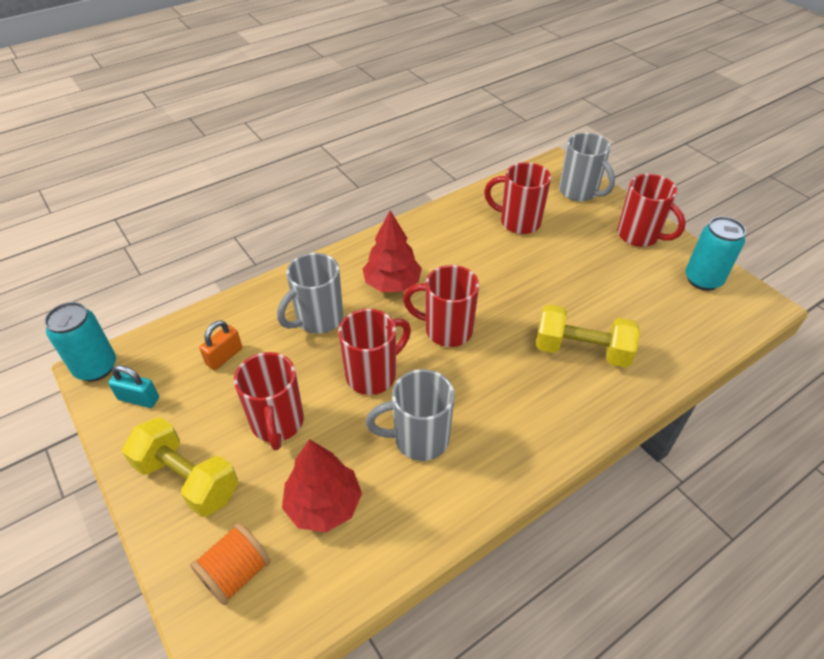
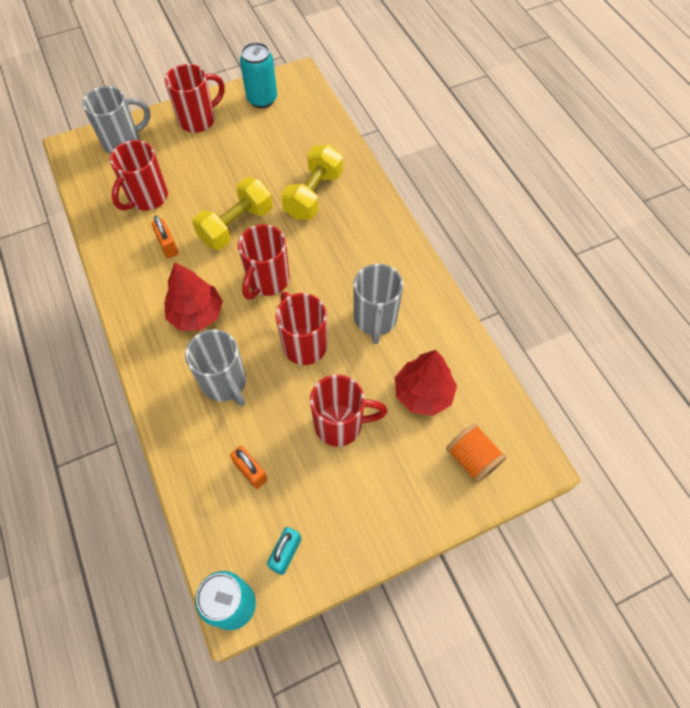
camera: 80 degrees left, 15 degrees up
(188, 479) = (384, 500): yellow dumbbell -> yellow dumbbell (236, 225)
(467, 248) = (168, 245): none -> orange padlock

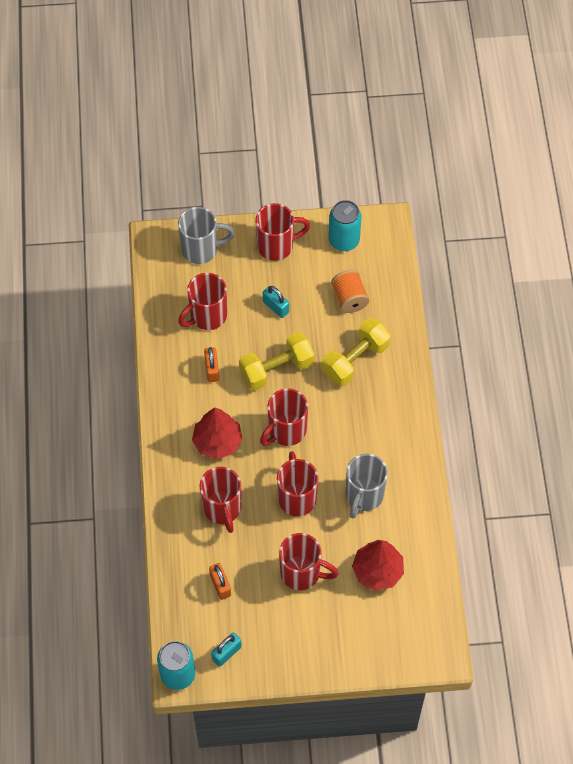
camera: 20 degrees right, 0 degrees up
(215, 171) = (276, 307): none -> turquoise padlock
(225, 383) = (222, 509): grey mug -> red mug
(472, 459) = (394, 634): orange spool -> orange spool (349, 298)

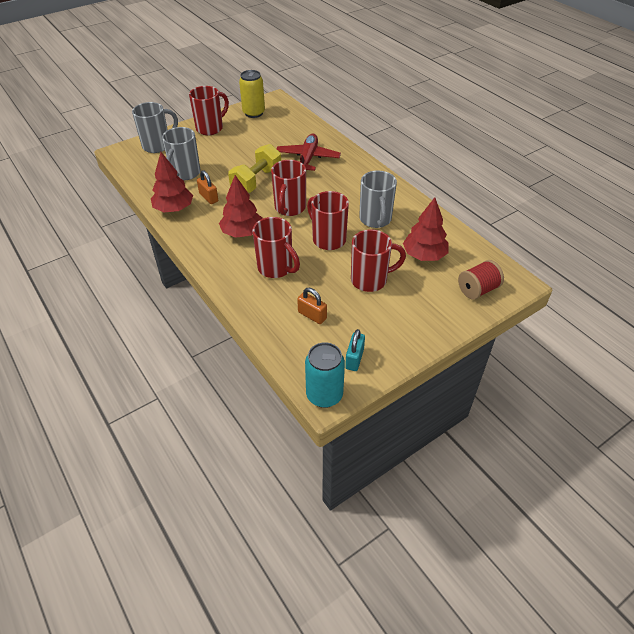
camera: 30 degrees left, 15 degrees down
(168, 369) = (174, 209): none -> red tree
(207, 316) = (185, 173): red mug -> grey mug
(276, 307) = (232, 154): turquoise padlock -> none
(344, 240) = (254, 113): turquoise can -> yellow can
(349, 298) = (279, 134): orange spool -> none
(355, 360) = (308, 159): yellow dumbbell -> red plane
(396, 641) = (477, 290): none -> red spool

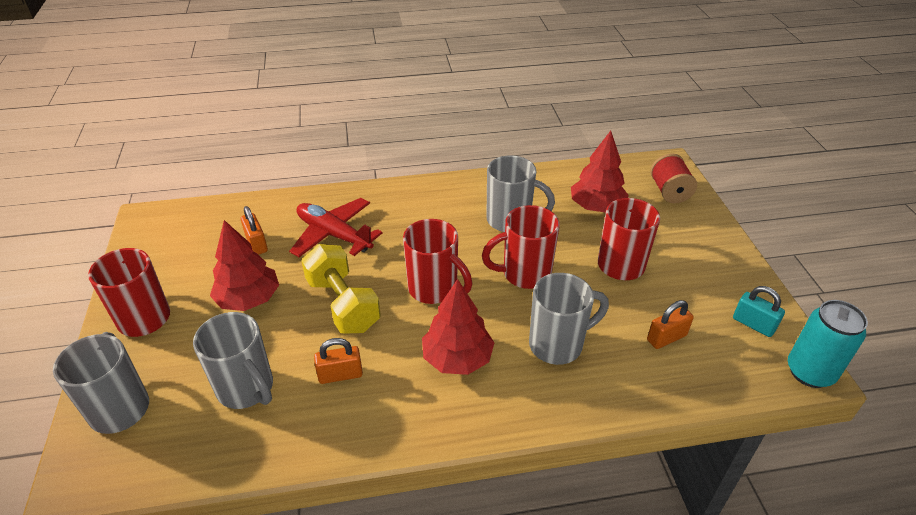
camera: 65 degrees left, 5 degrees down
(174, 209) = (336, 432): red tree -> red tree (248, 299)
(254, 113) = (158, 252): yellow can -> none
(276, 268) = (558, 344): red mug -> grey mug
(281, 137) = (256, 244): none -> orange padlock

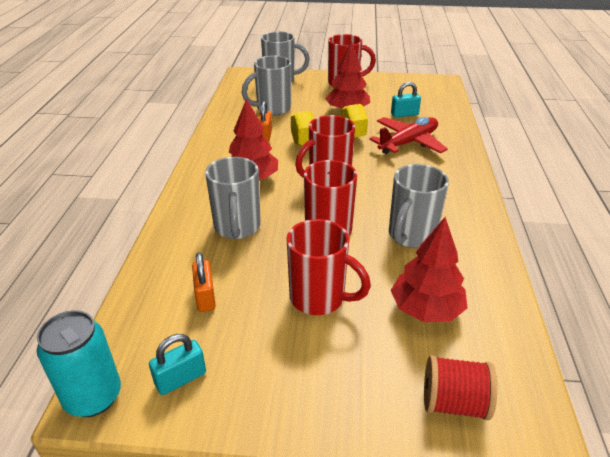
camera: 105 degrees right, 5 degrees down
(256, 244) = (404, 114): orange padlock -> turquoise padlock

